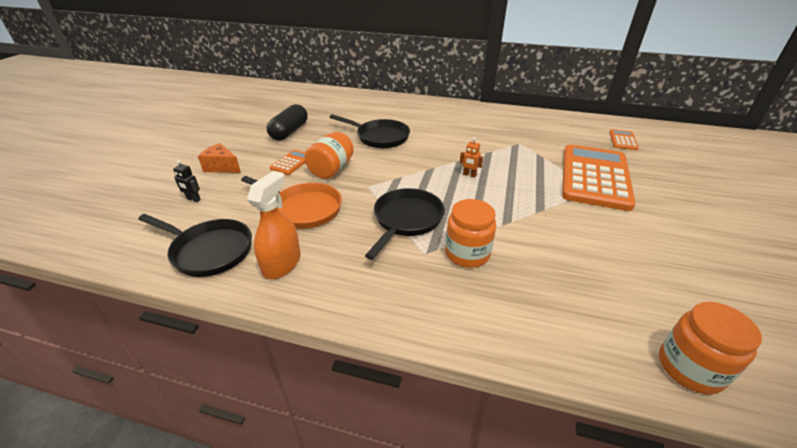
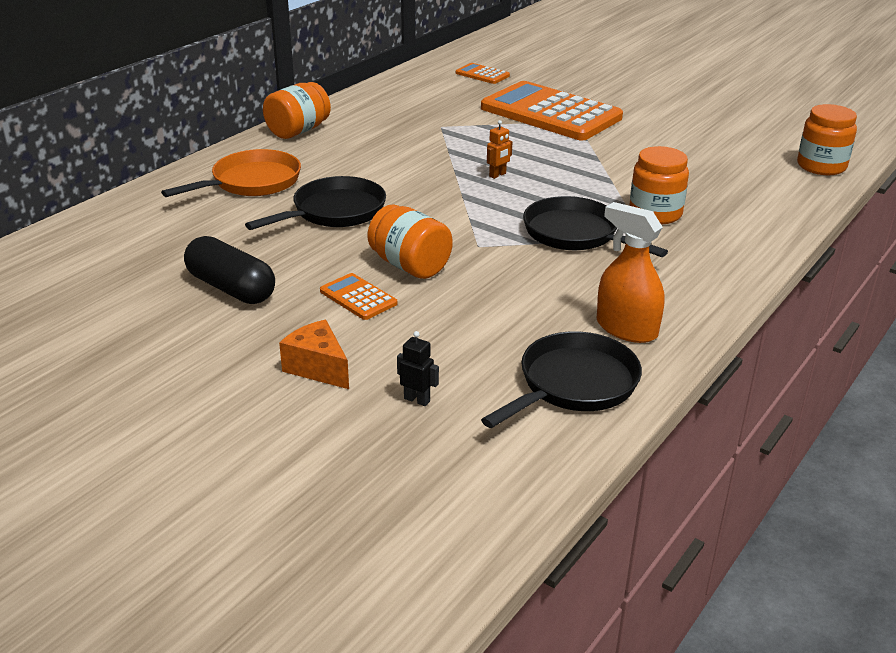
camera: 70 degrees left, 5 degrees down
(193, 199) = (417, 400): black robot -> black robot turned 105 degrees counterclockwise
(222, 167) = (318, 368): orange cheese -> orange cheese turned 90 degrees clockwise
(303, 209) = (508, 301): orange pan -> orange pan (251, 182)
(465, 108) = (298, 131): none -> orange jar

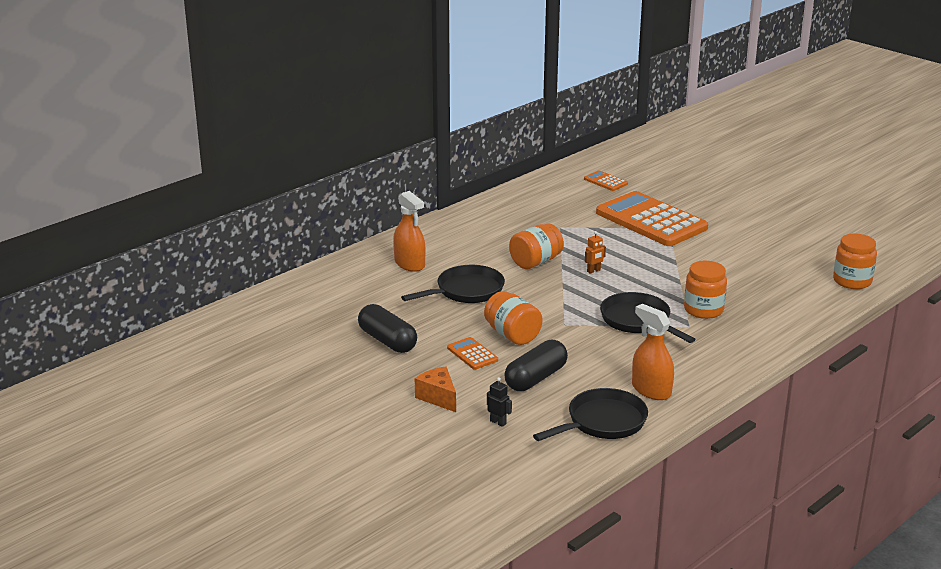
camera: 10 degrees right, 5 degrees down
(251, 182) = (409, 264): orange pan -> orange spray bottle
(298, 131) = (449, 224): orange jar -> orange jar (535, 262)
(457, 325) = (536, 378): none -> black capsule

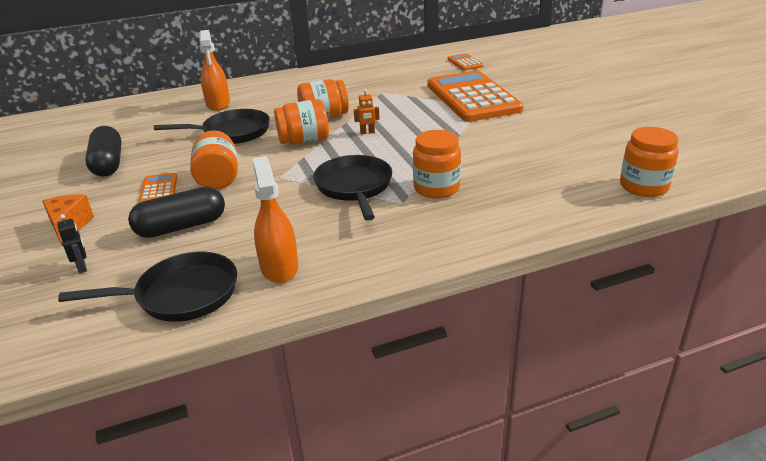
camera: 25 degrees right, 5 degrees up
(545, 288) = (304, 141): none -> orange jar

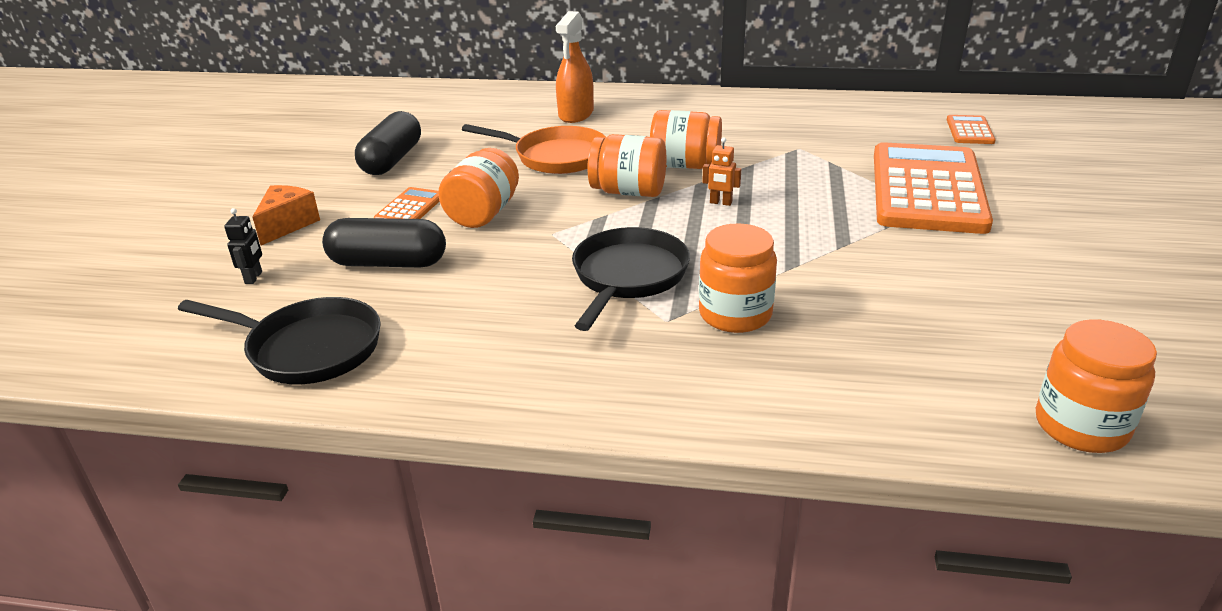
camera: 30 degrees right, 0 degrees up
(232, 132) = (555, 157): black pan -> orange pan
(279, 267) = (436, 355): orange spray bottle -> none

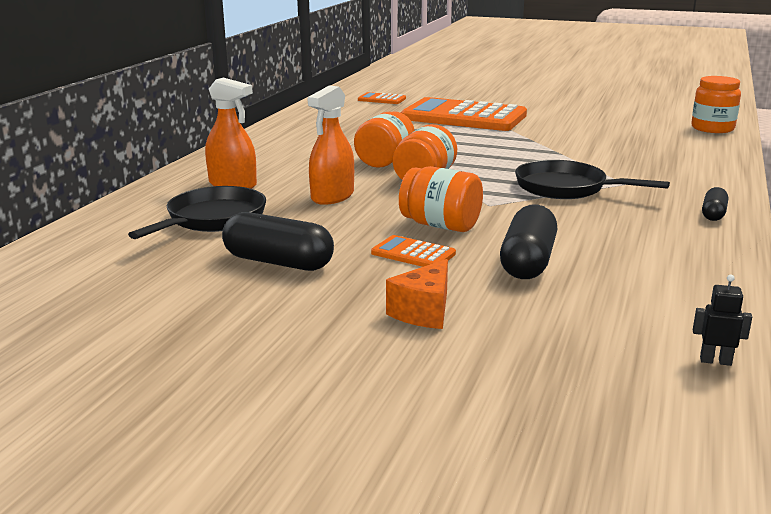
camera: 80 degrees left, 10 degrees down
(254, 278) = (546, 323): black robot -> black robot (715, 361)
(287, 225) = (424, 312): orange cheese -> orange cheese turned 90 degrees counterclockwise
(308, 348) = (678, 290): black pan -> black pan (213, 219)
(554, 389) = (713, 214): none -> black capsule
(555, 157) = (332, 196): orange pan -> orange spray bottle
(720, 203) = (458, 158): orange robot -> none
(735, 314) = (617, 168): orange jar -> none

